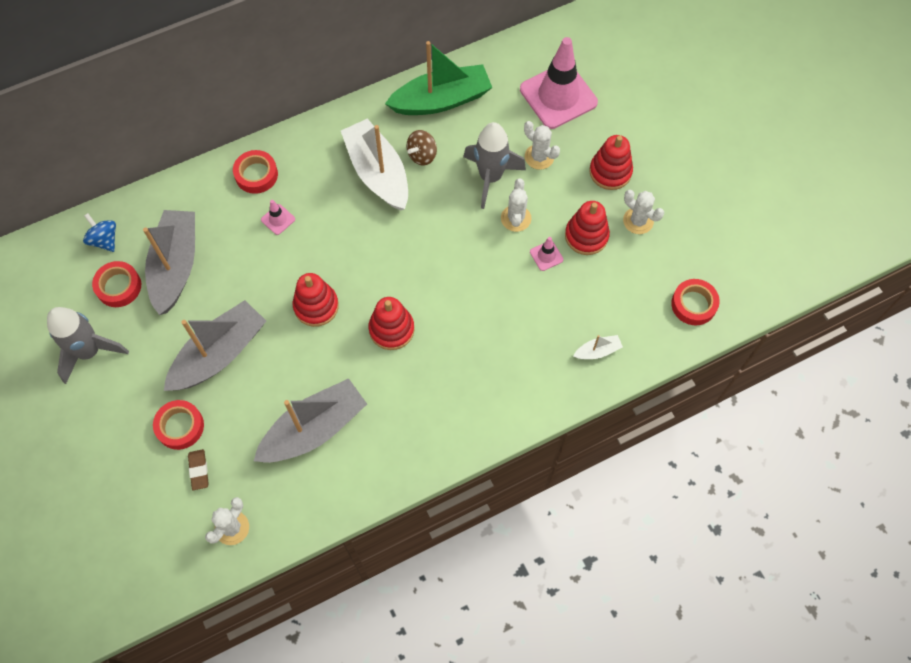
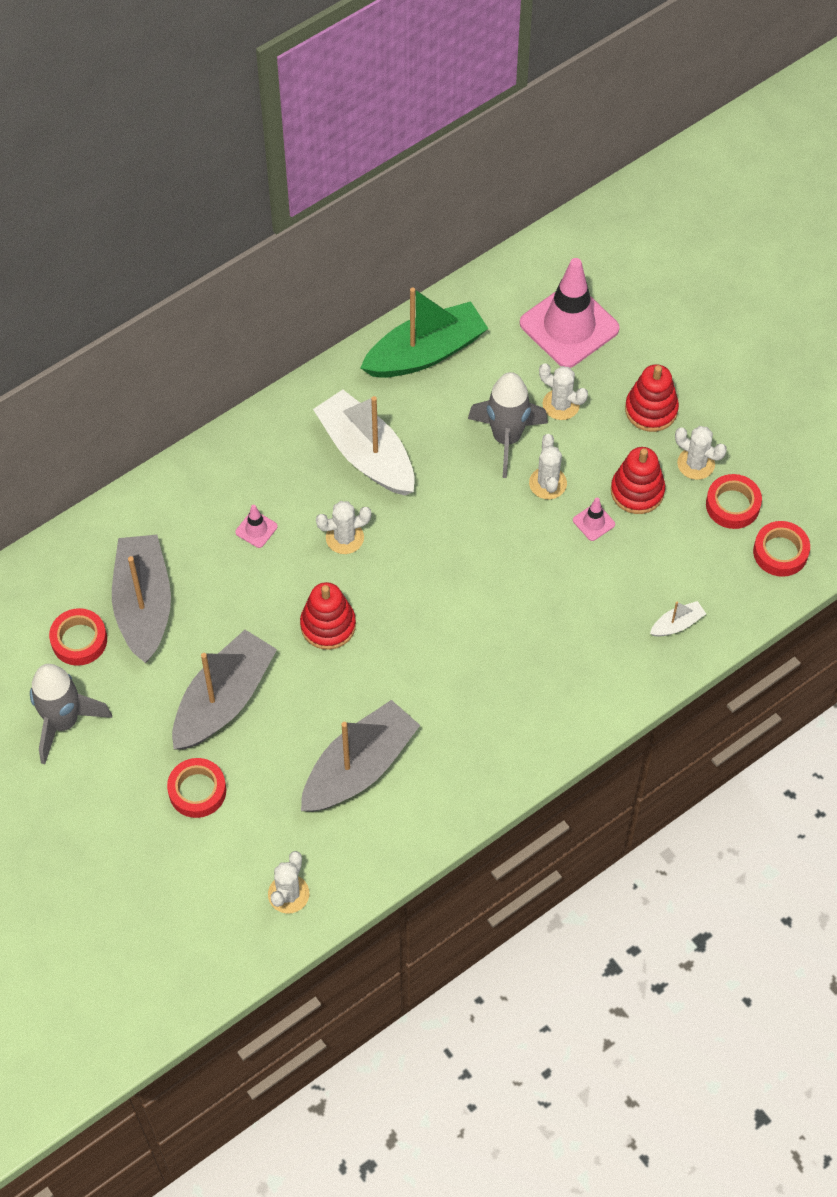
camera: 10 degrees left, 5 degrees down
(104, 240) = (46, 587): blue spinning top -> none
(199, 470) = (233, 836): brown eraser -> none
(256, 175) = (216, 479): red tape -> red tape (732, 505)
(345, 237) = (344, 538): none -> white cactus
(391, 329) = (426, 638): red stacking toy -> none
(422, 155) = (416, 424): brown spinning top -> none

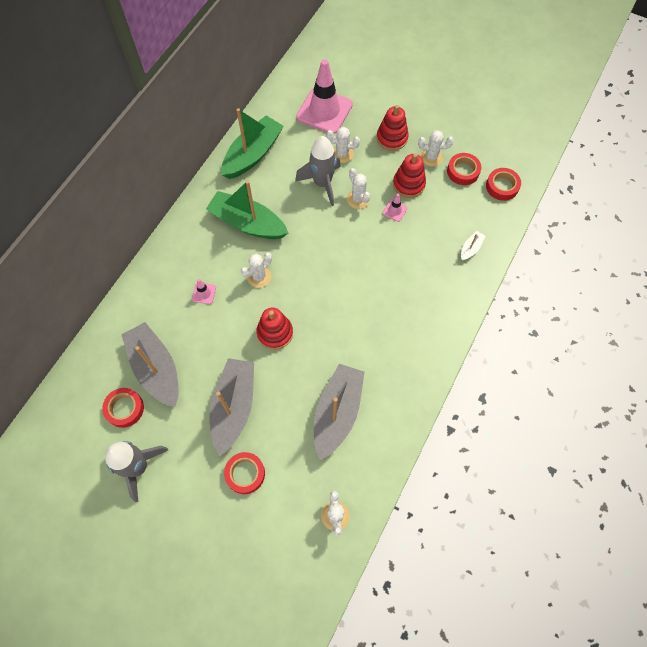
camera: 25 degrees left, 5 degrees up
(367, 454) = (247, 223): white boat -> green boat

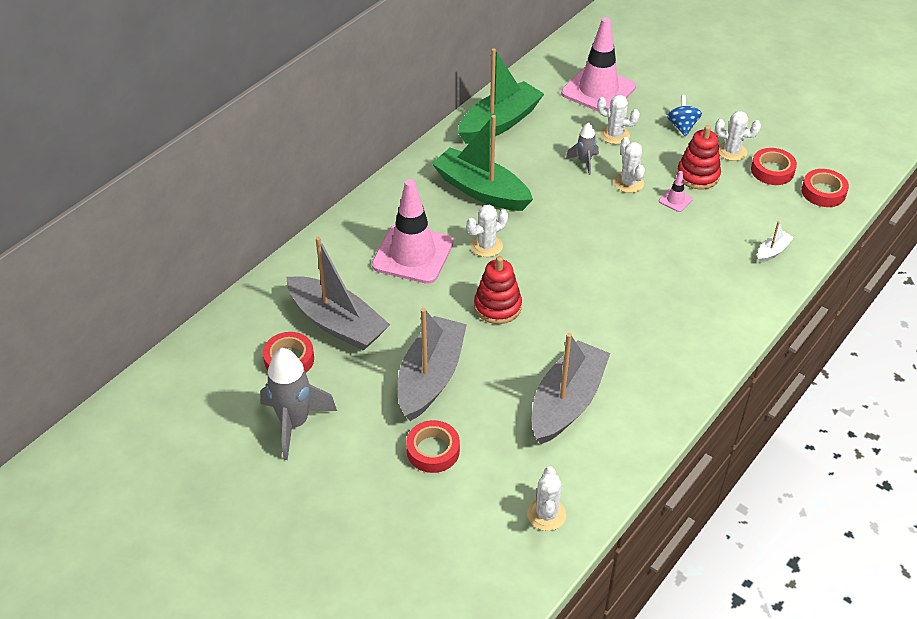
camera: 10 degrees right, 20 degrees down
(156, 368) = (337, 323): grey boat -> grey boat turned 150 degrees clockwise
(204, 293) = (412, 254): pink traffic cone -> pink traffic cone, size x2.45
(322, 184) = (584, 162): grey rocket -> grey rocket, size x0.54
(392, 138) = (682, 126): red stacking toy -> blue spinning top

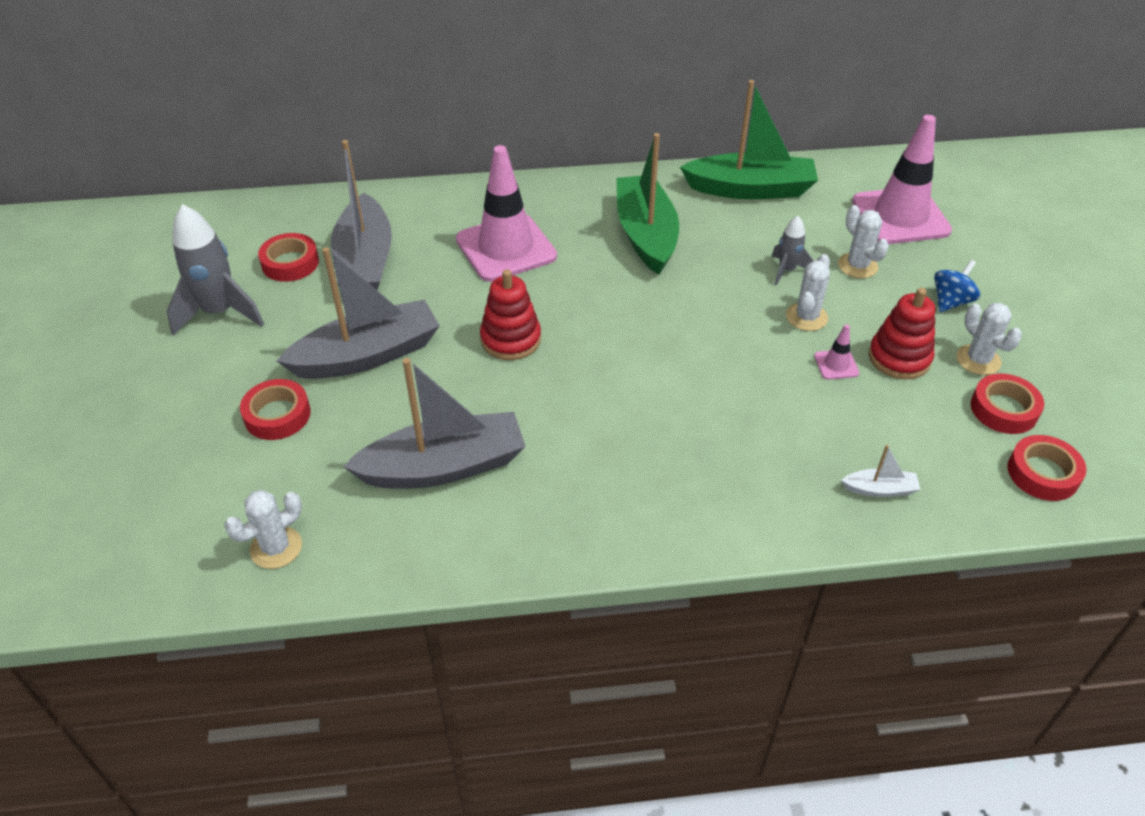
camera: 45 degrees right, 0 degrees up
(486, 246) = (579, 283): white cactus -> none

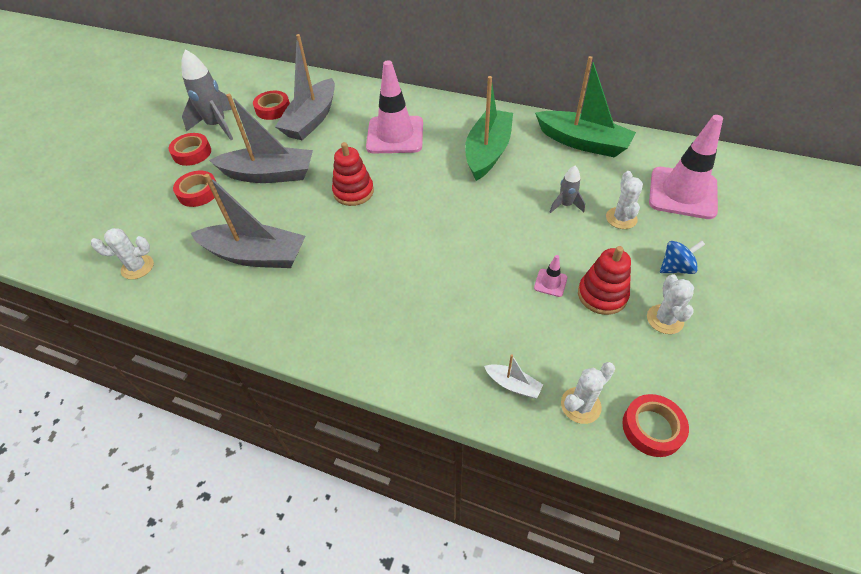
camera: 30 degrees right, 5 degrees up
(806, 317) = (555, 242): white cactus -> white cactus (580, 405)
(1004, 409) = (657, 365): red tape -> red tape (192, 153)

